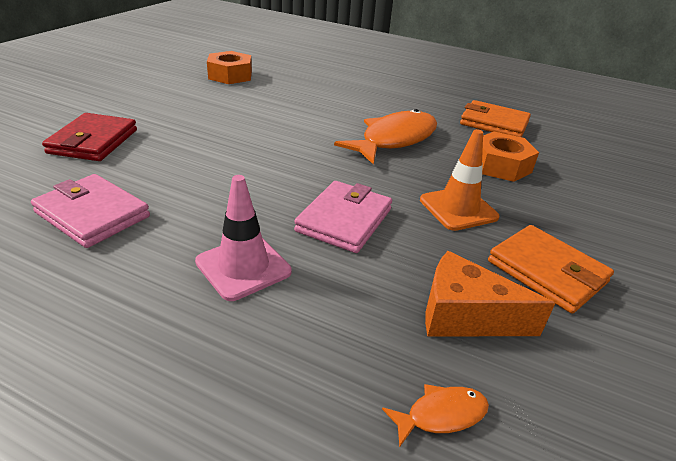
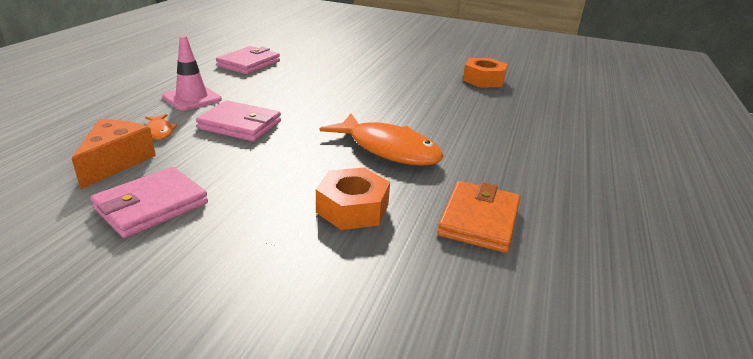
camera: 85 degrees right, 5 degrees down
(93, 141) = (333, 55): red wallet -> none
(441, 415) = (44, 148): orange fish -> orange fish (160, 131)
(458, 208) = (257, 172): orange traffic cone -> none
(547, 272) = (151, 206): orange wallet -> pink wallet

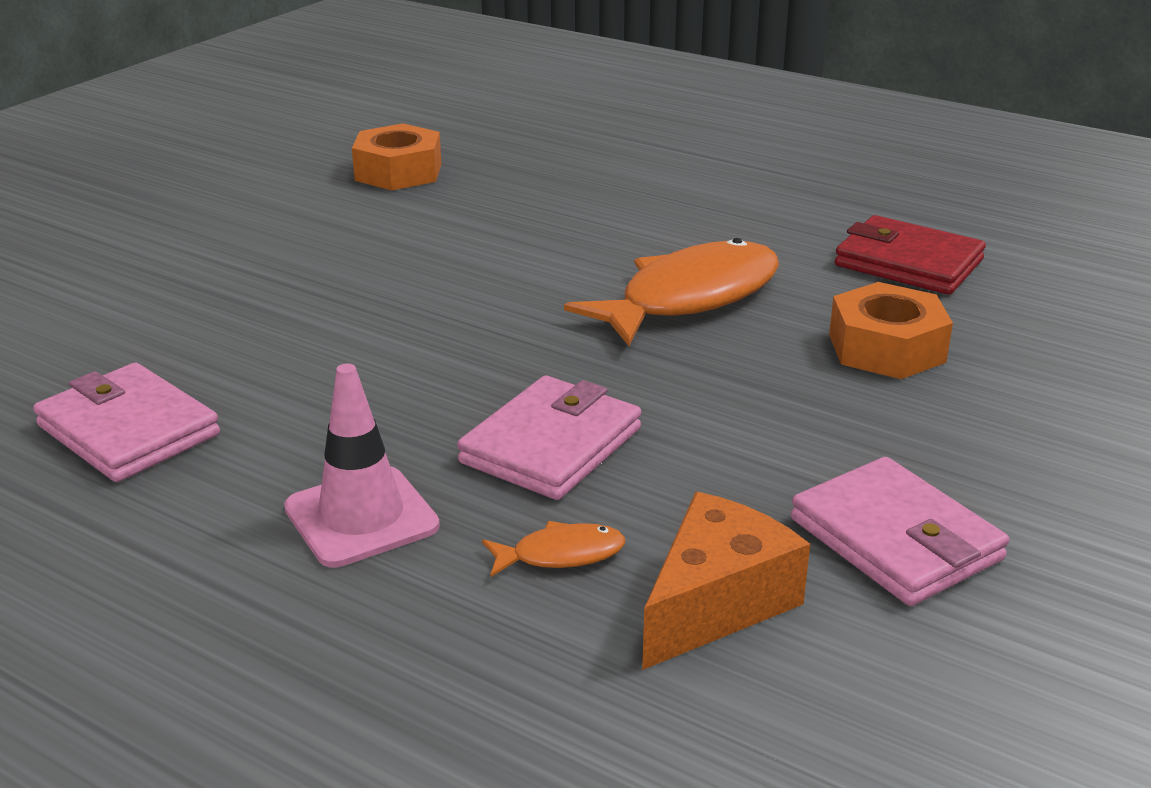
camera: 75 degrees left, 0 degrees up
(116, 162) = (716, 603): orange cheese -> orange cheese turned 105 degrees clockwise
(479, 220) = (908, 263): orange wallet -> red wallet

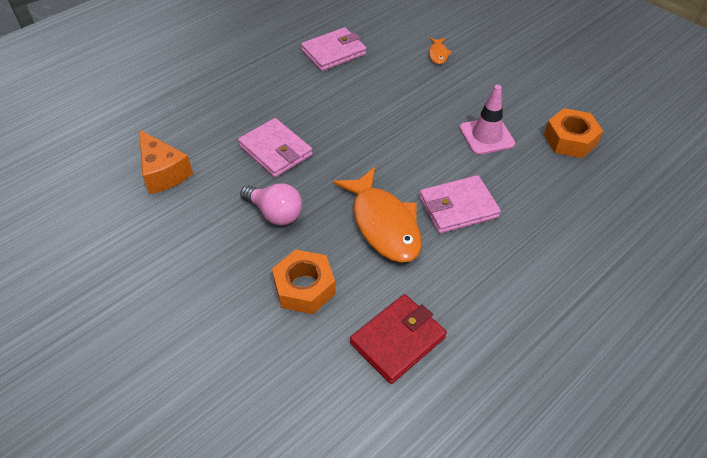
camera: 105 degrees right, 20 degrees up
(361, 517) = (255, 99): pink traffic cone -> pink traffic cone (486, 136)
(560, 555) = (209, 141): orange fish -> orange fish (438, 54)
(739, 409) = (275, 213): none -> pink light bulb
(895, 539) = (166, 232): pink wallet -> pink wallet (458, 207)

